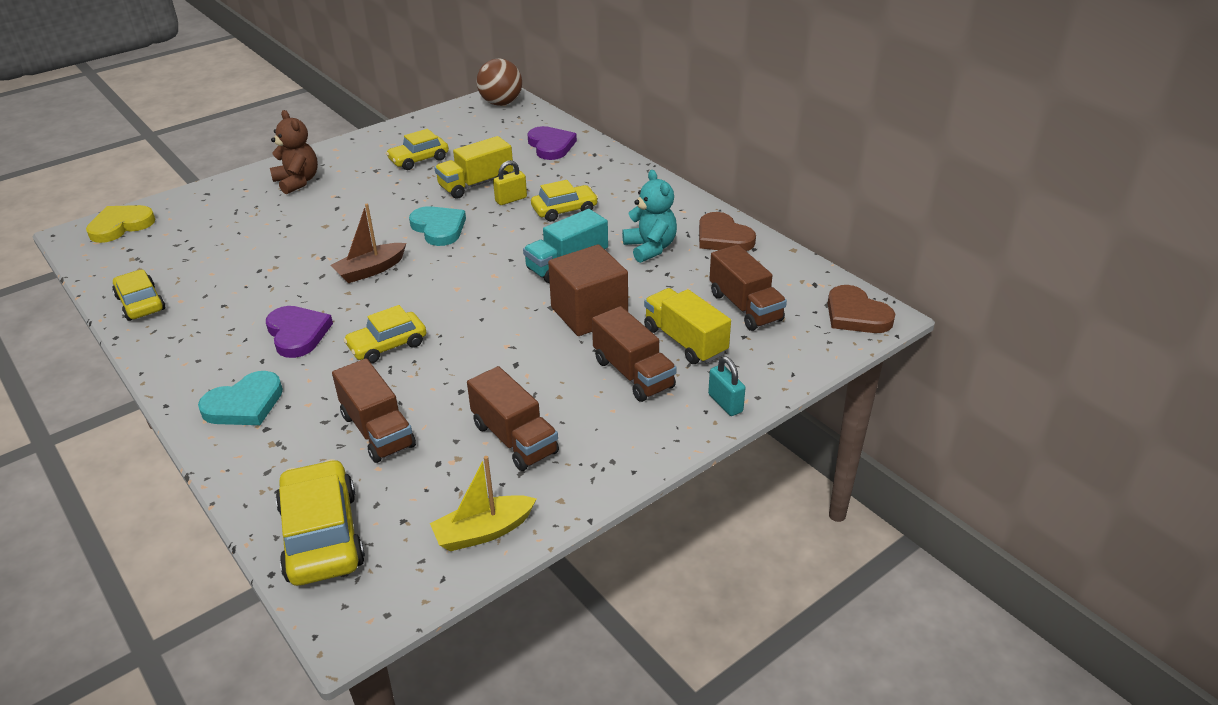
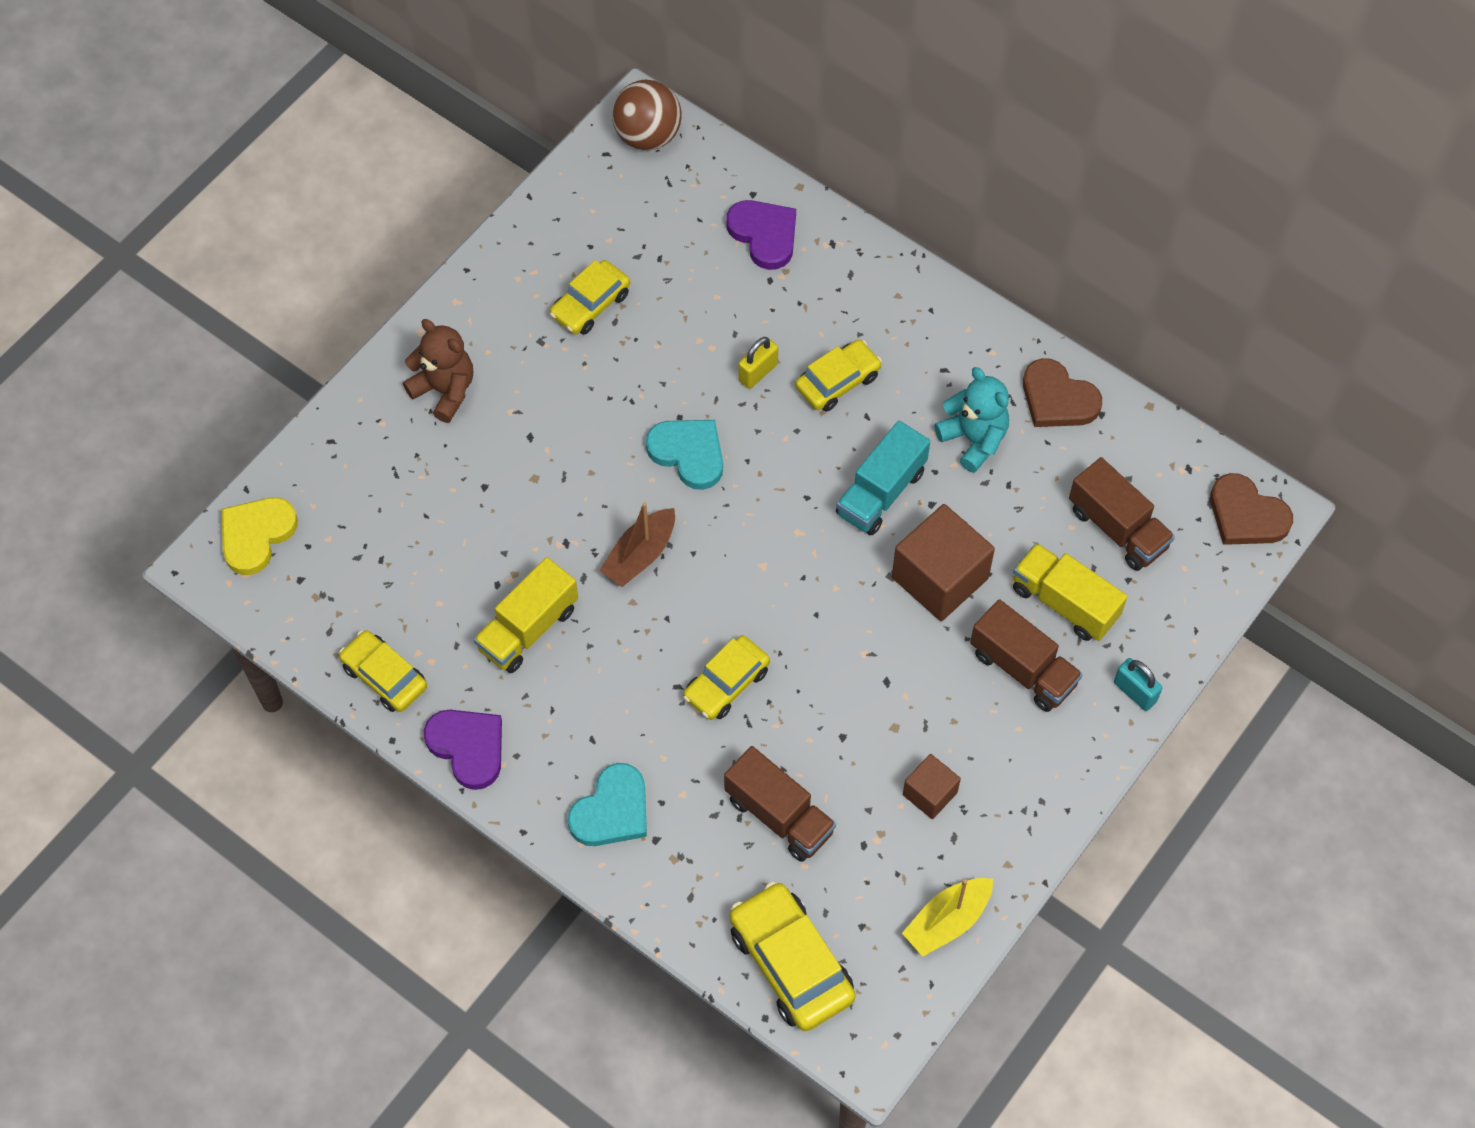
camera: 15 degrees left, 25 degrees up
(297, 334) = (610, 687): purple heart -> purple heart (468, 747)
(476, 184) = (696, 347): yellow truck -> yellow truck (528, 628)
(514, 439) = (930, 793): brown truck -> brown cube

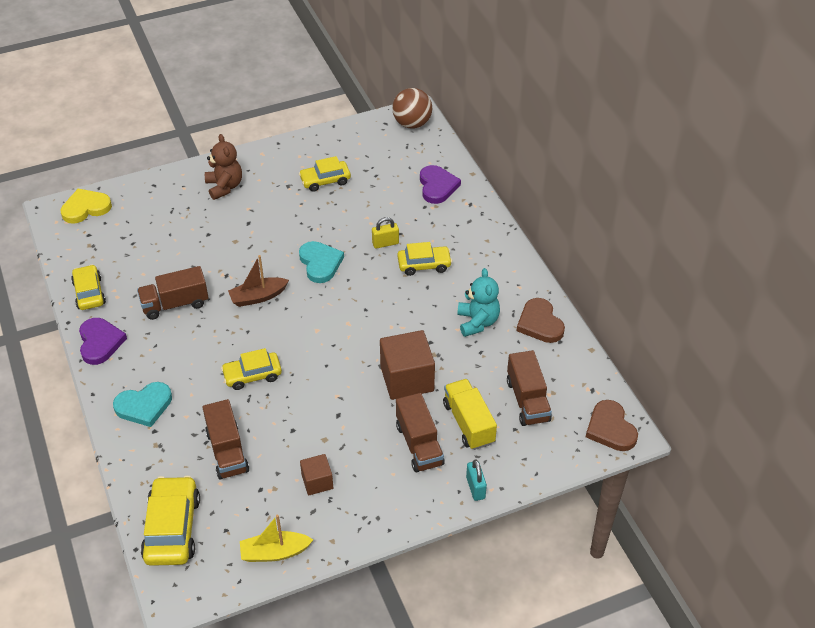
camera: 30 degrees right, 15 degrees down
(528, 628) = (175, 304): yellow truck -> brown truck
(881, 492) = (407, 324): turquoise truck -> none

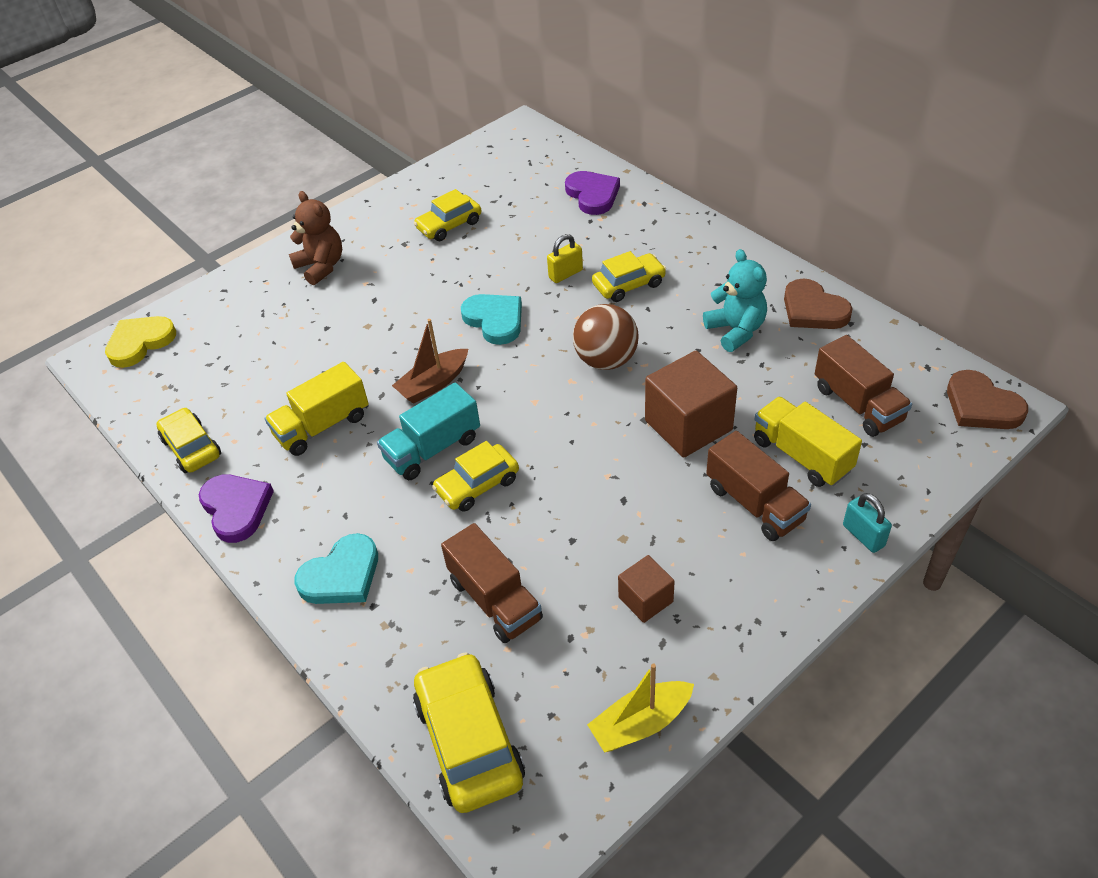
camera: 15 degrees left, 0 degrees up
(175, 304) = (322, 426): brown truck -> yellow truck
(236, 342) = (433, 449): none -> turquoise truck
(412, 124) = (522, 138): brown ball -> brown ball (606, 360)

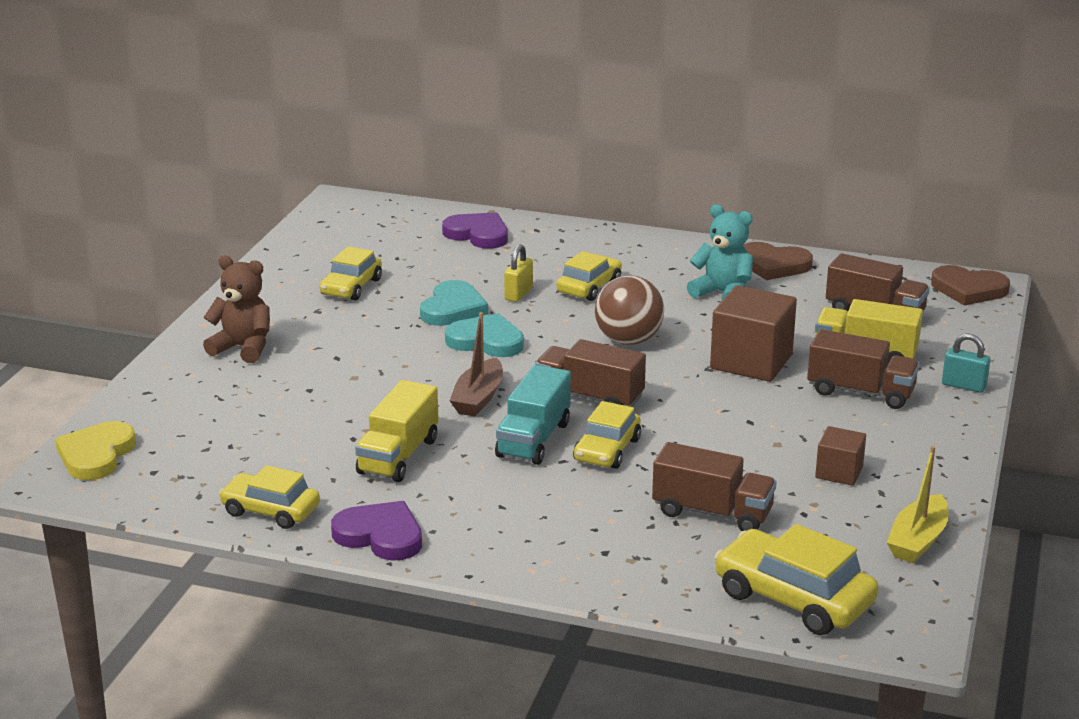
camera: 35 degrees left, 20 degrees down
(341, 575) = (549, 543): turquoise heart -> turquoise heart (453, 308)
(517, 416) = (589, 397): none -> brown truck

